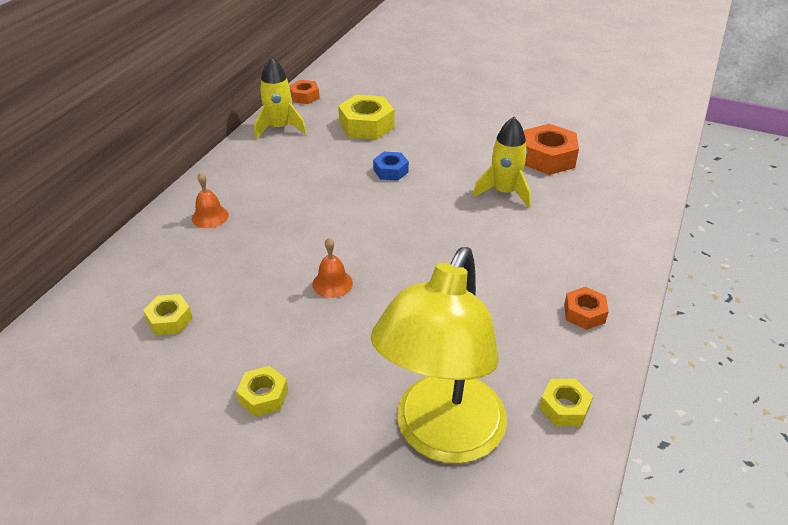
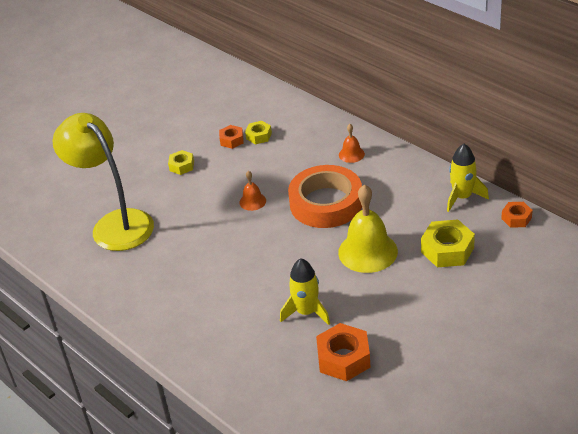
camera: 115 degrees right, 0 degrees up
(316, 217) = (326, 203): none -> orange tape
(390, 171) = (367, 251): blue nut -> yellow bell
(564, 407) = (98, 276): yellow nut -> none
(584, 313) = (157, 311): orange nut -> orange nut (232, 140)

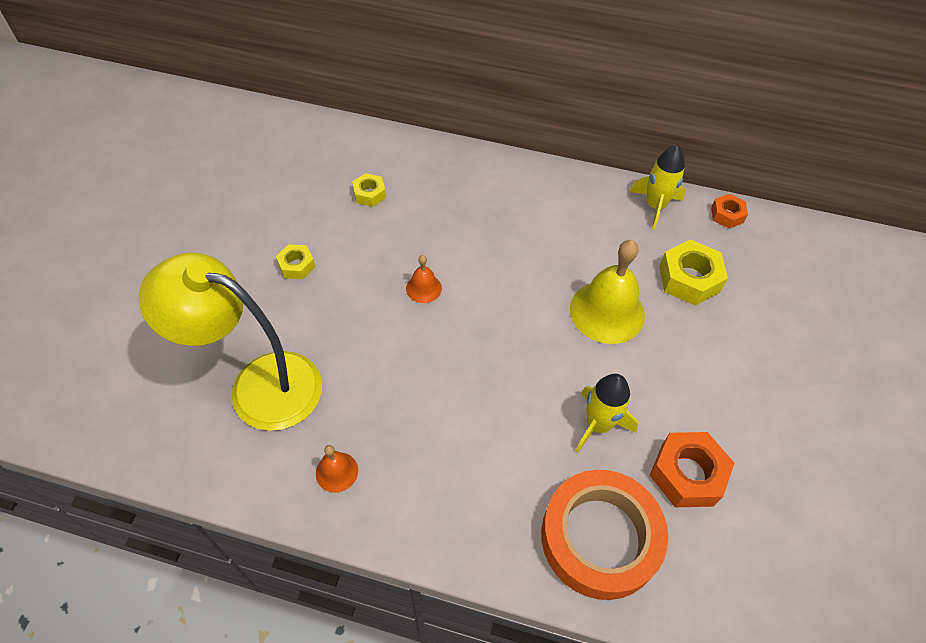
camera: 35 degrees left, 15 degrees up
(232, 140) = (339, 209): orange nut -> none
(326, 203) = (513, 261): orange tape -> orange tape (600, 537)
(351, 154) = (497, 187): orange bell -> orange bell (337, 472)

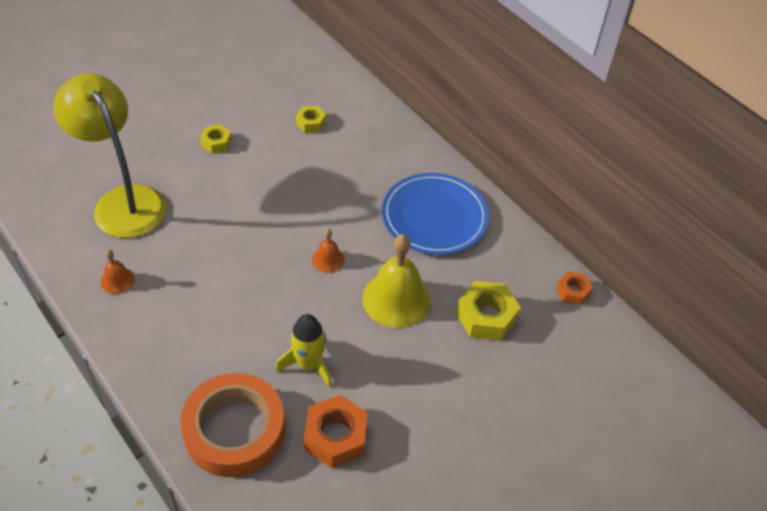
camera: 35 degrees right, 5 degrees down
(423, 288) = (283, 205): orange bell -> orange bell (328, 259)
(563, 218) = (434, 217): none -> blue plate
(655, 206) = (518, 251): yellow rocket -> none

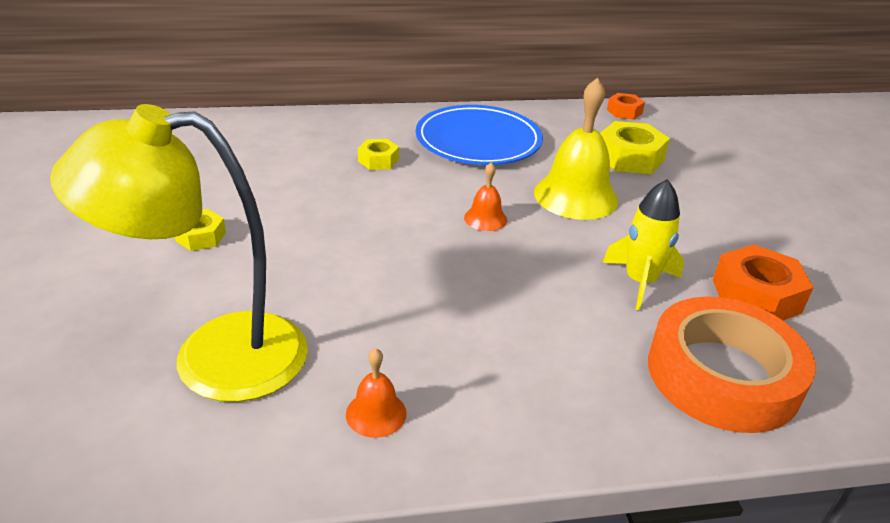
camera: 60 degrees left, 15 degrees down
(311, 123) = (256, 162): yellow nut -> yellow nut (378, 160)

